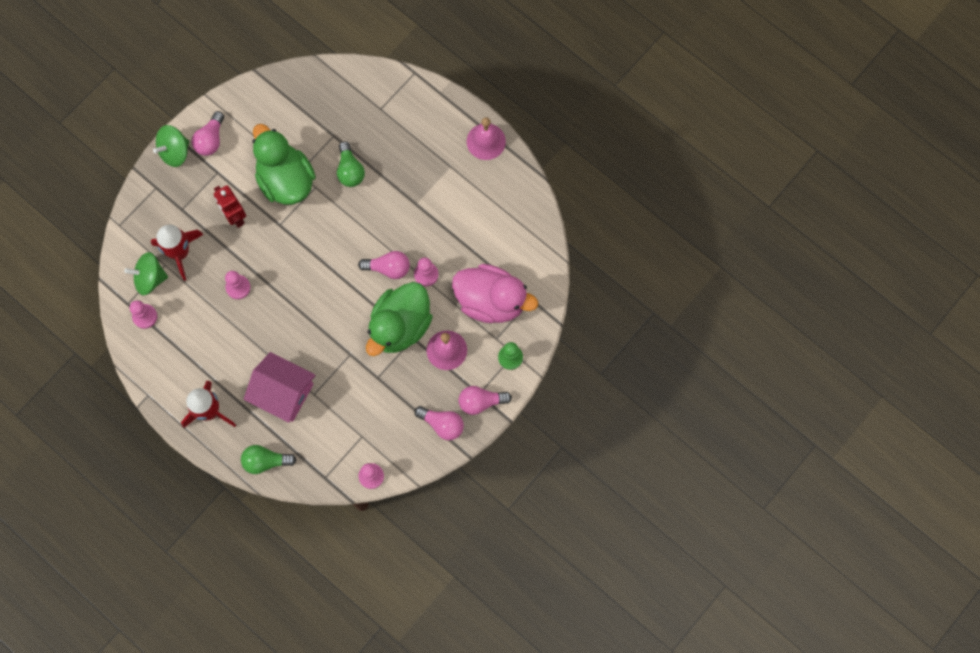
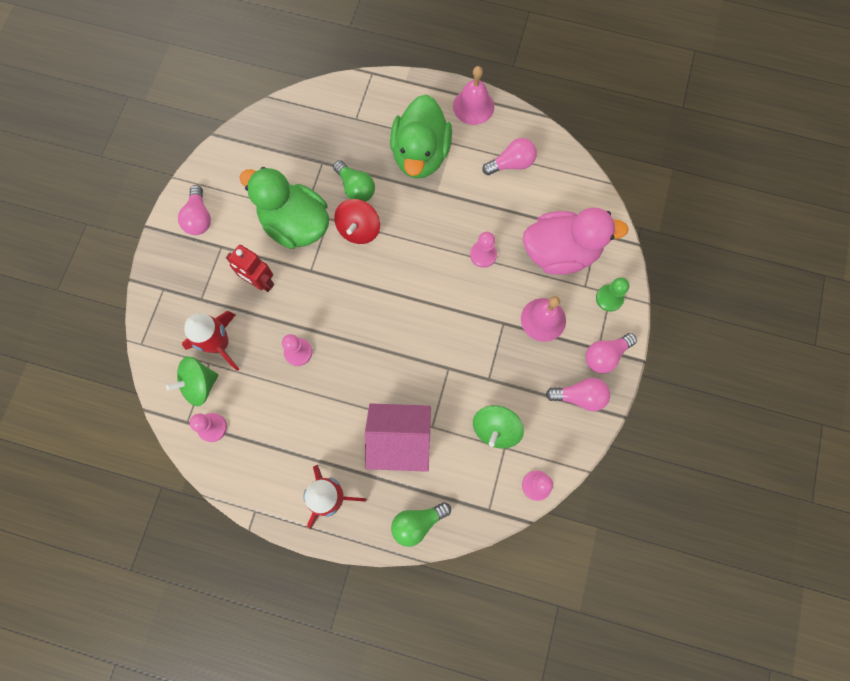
camera: 25 degrees left, 0 degrees up
(175, 152) = (167, 245): green spinning top -> green spinning top (496, 429)
(335, 207) = (359, 229): none -> red spinning top
(388, 268) = (443, 265): pink light bulb -> pink light bulb (511, 164)
(400, 326) = (484, 317): green duck -> green duck (420, 155)

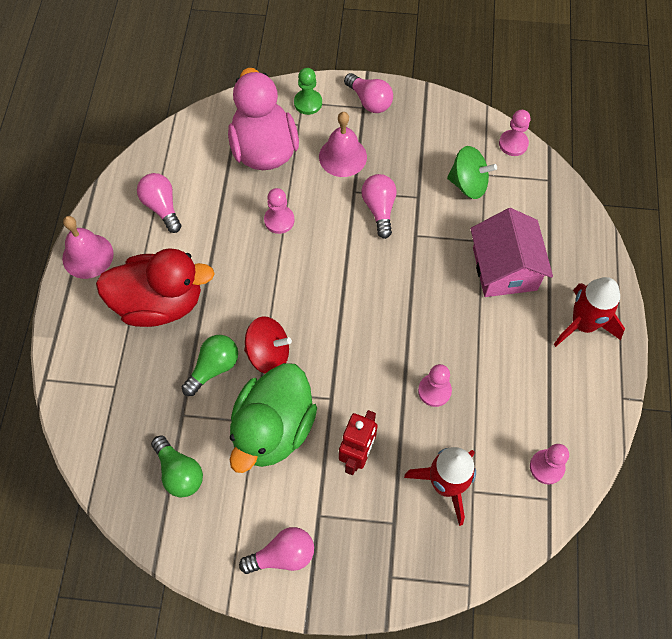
camera: 100 degrees left, 10 degrees down
(199, 385) = (501, 495): green spinning top -> none
(417, 523) = (582, 239): green light bulb -> green light bulb (179, 472)
(420, 155) = (159, 303): green duck -> red duck
(579, 396) = (416, 118): pink light bulb -> pink light bulb (379, 209)

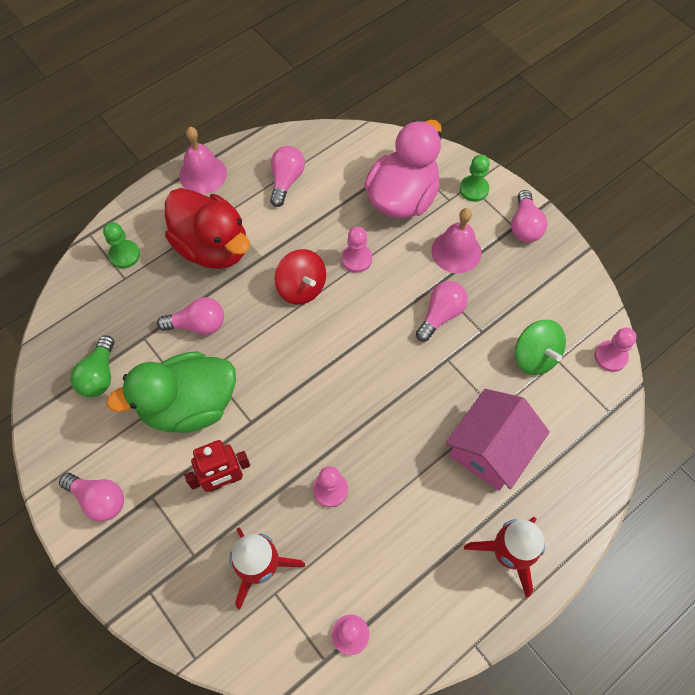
camera: 45 degrees right, 0 degrees up
(94, 369) = (124, 255): none -> green pawn
(214, 368) = (198, 324): green light bulb -> pink light bulb
(268, 354) = (244, 349): red spinning top -> red spinning top (301, 287)

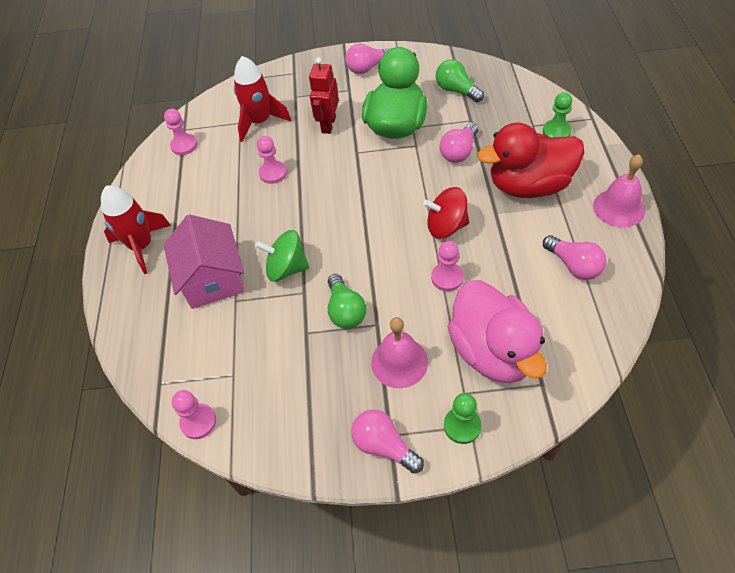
camera: 130 degrees right, 10 degrees down
(441, 315) = (345, 311): pink light bulb -> green light bulb
(535, 356) = (251, 359): green spinning top -> green spinning top (286, 268)

